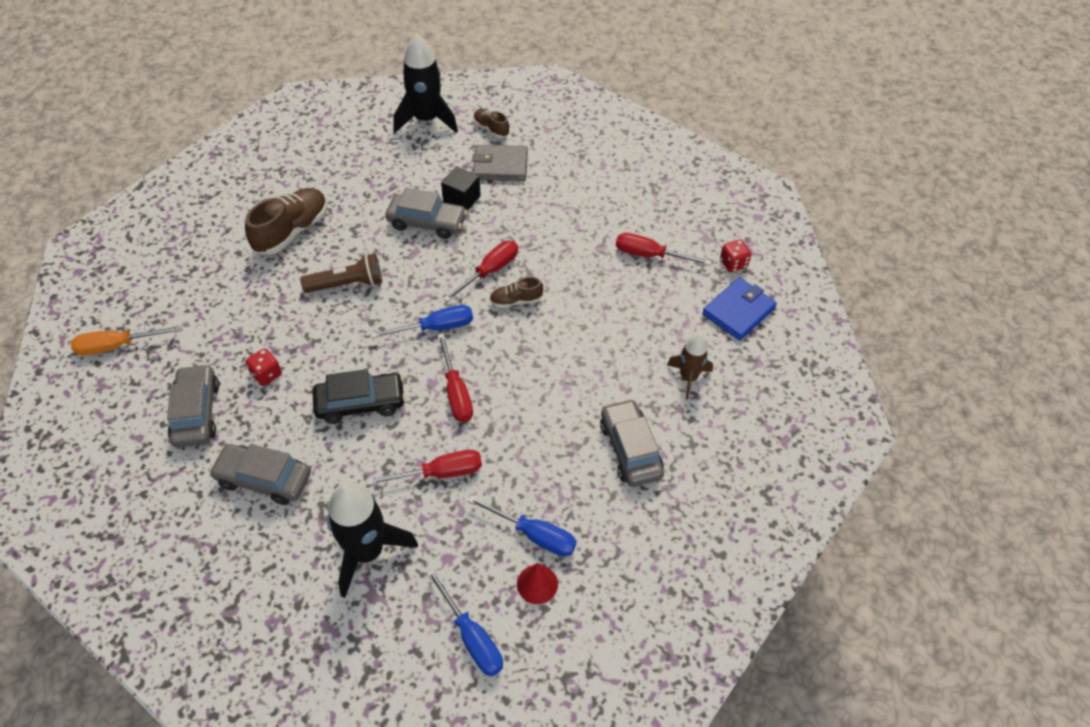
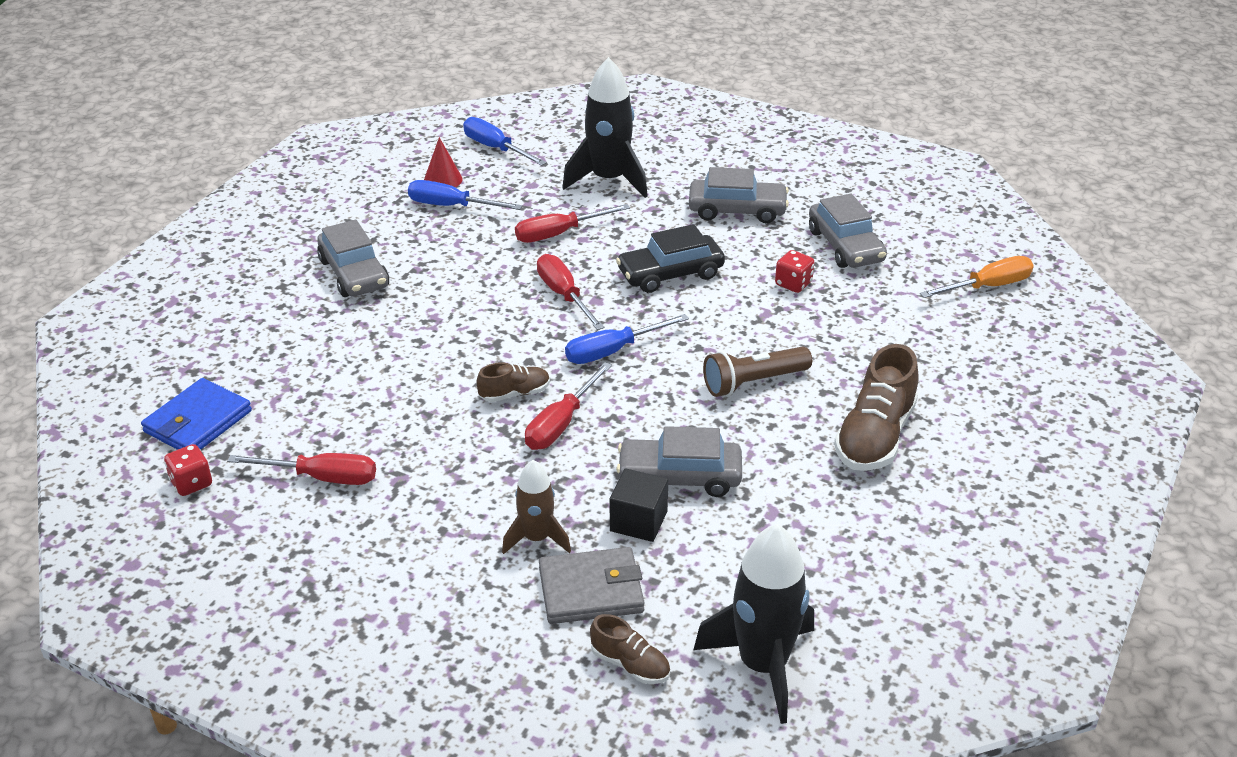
camera: 170 degrees right, 15 degrees down
(688, 378) = (279, 342): brown rocket -> brown rocket (536, 538)

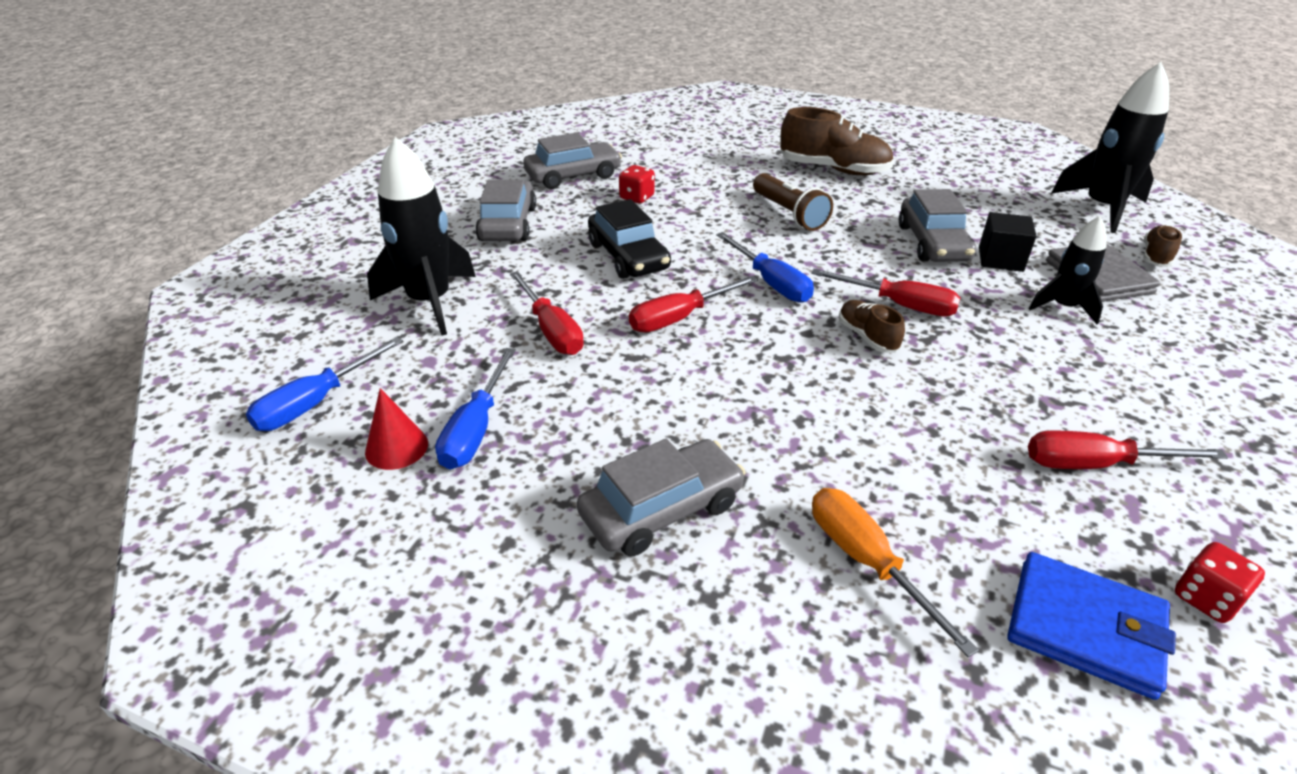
camera: 95 degrees left, 0 degrees up
(322, 477) = (1096, 464): red screwdriver -> red screwdriver turned 90 degrees counterclockwise
(536, 538) = (1063, 307): brown rocket -> black rocket
(987, 286) = (628, 128): orange screwdriver -> orange screwdriver (866, 562)

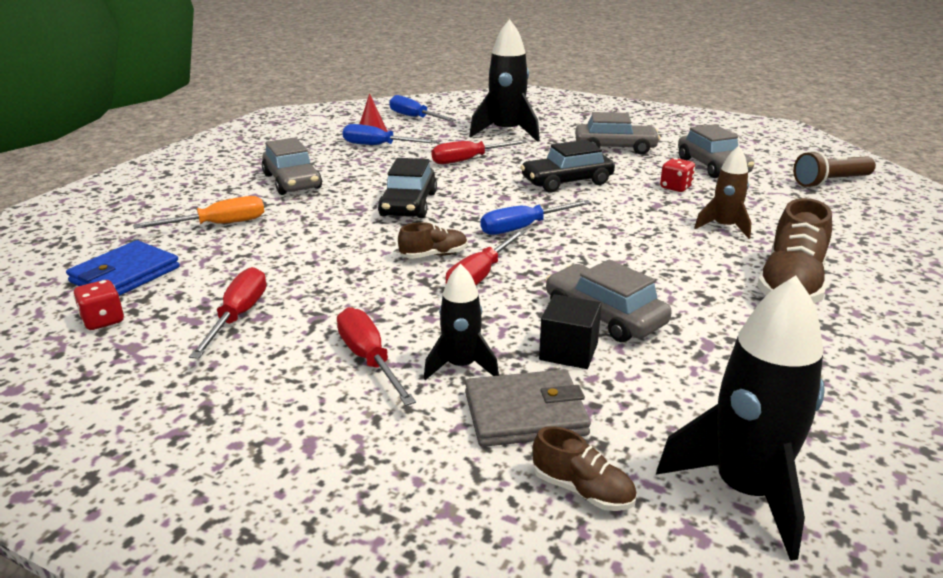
camera: 95 degrees right, 10 degrees down
(680, 318) = (475, 194): red screwdriver -> red screwdriver (369, 359)
(728, 369) = (408, 204): none -> black car
(731, 183) = (724, 227): none -> brown rocket
(789, 214) = (659, 248): brown flashlight -> brown flashlight (830, 182)
(933, 243) = (604, 316): grey car -> grey car turned 45 degrees clockwise

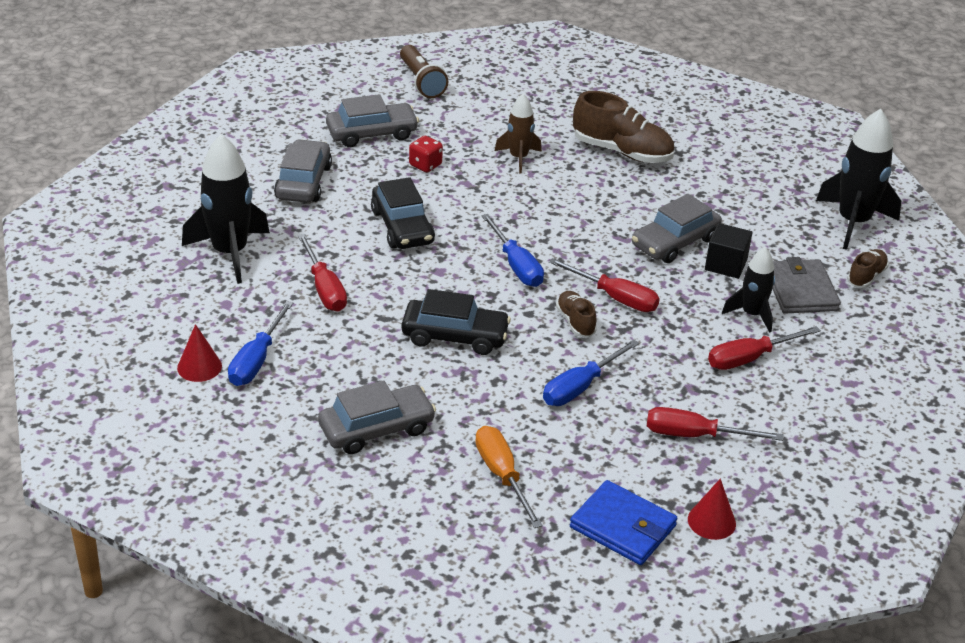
camera: 90 degrees left, 10 degrees up
(103, 321) = (711, 521): red dice -> red cone
(414, 117) = (141, 327): blue screwdriver -> blue screwdriver (580, 387)

